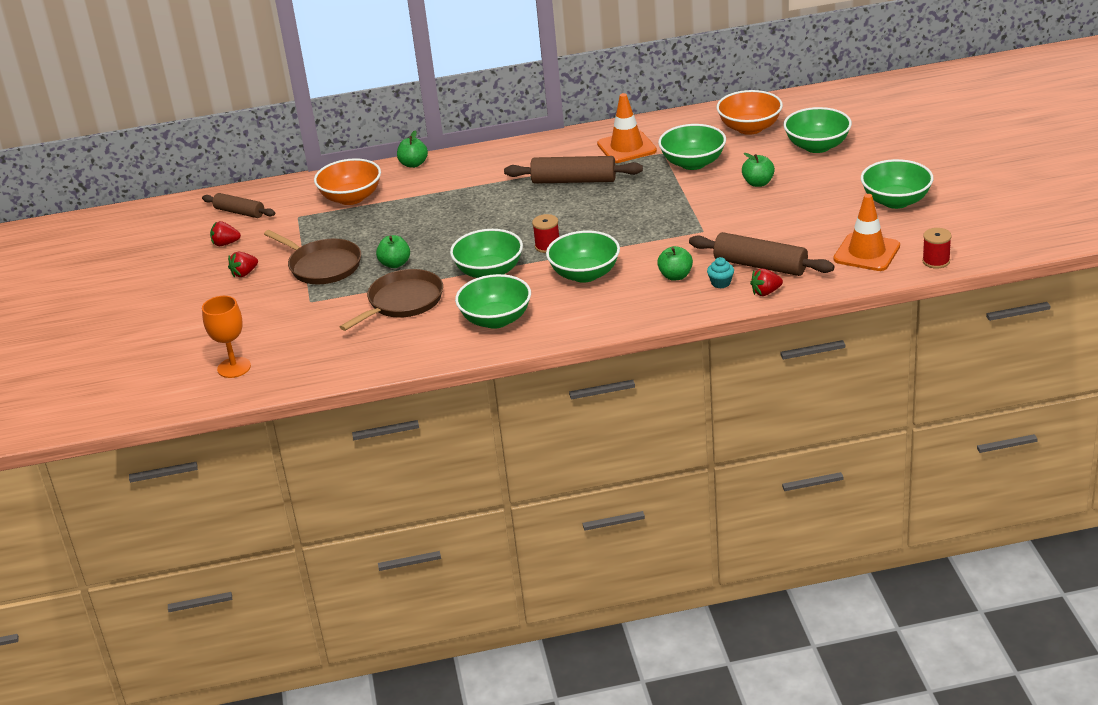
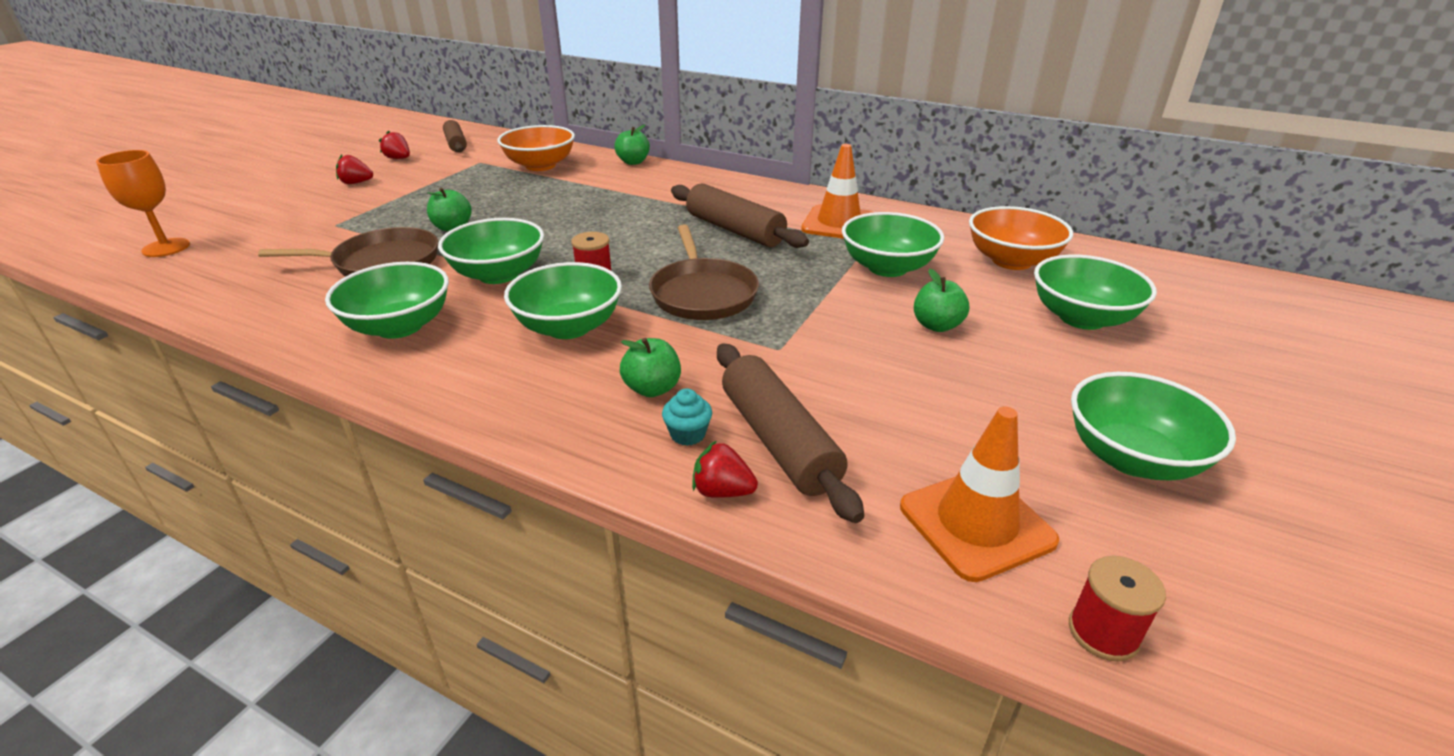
camera: 35 degrees right, 0 degrees up
(322, 266) = (408, 203): brown pan -> brown pan (703, 293)

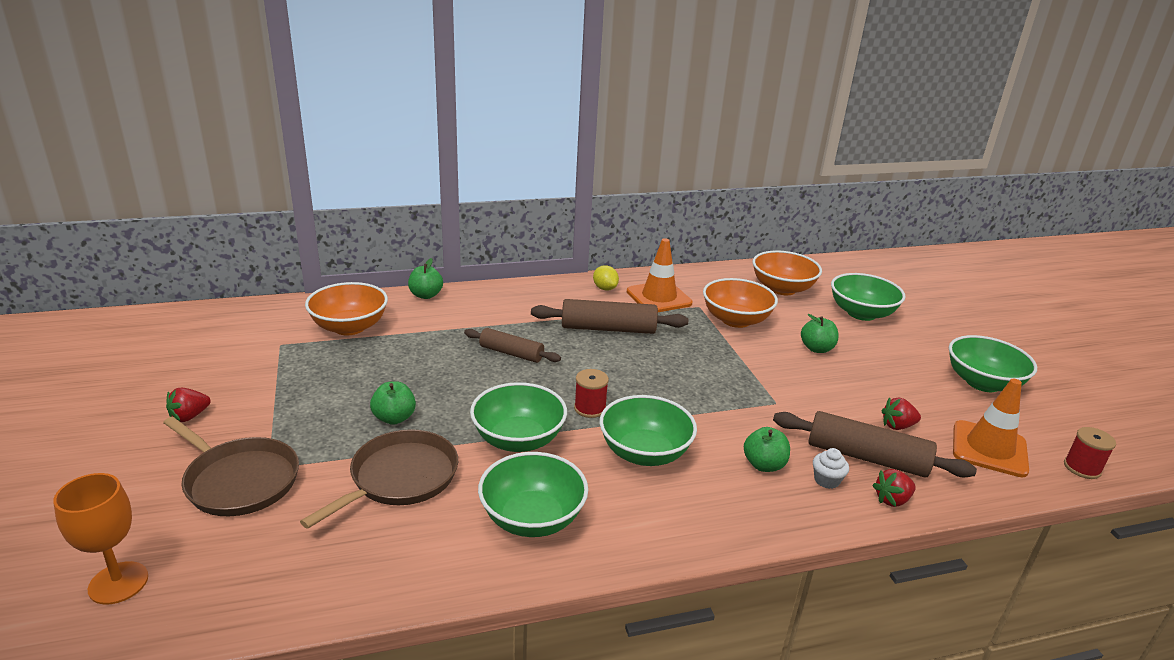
camera: 45 degrees left, 5 degrees down
(399, 159) = (178, 372): red strawberry -> red strawberry (897, 426)
(456, 144) = (210, 333): brown rolling pin -> brown rolling pin (511, 353)
(688, 434) = (826, 480): turquoise cupcake -> white cupcake
(703, 293) = (675, 386): brown pan -> brown pan (239, 480)
(797, 201) = (605, 288): none -> yellow lemon
(887, 267) = (735, 320): green bowl -> orange bowl

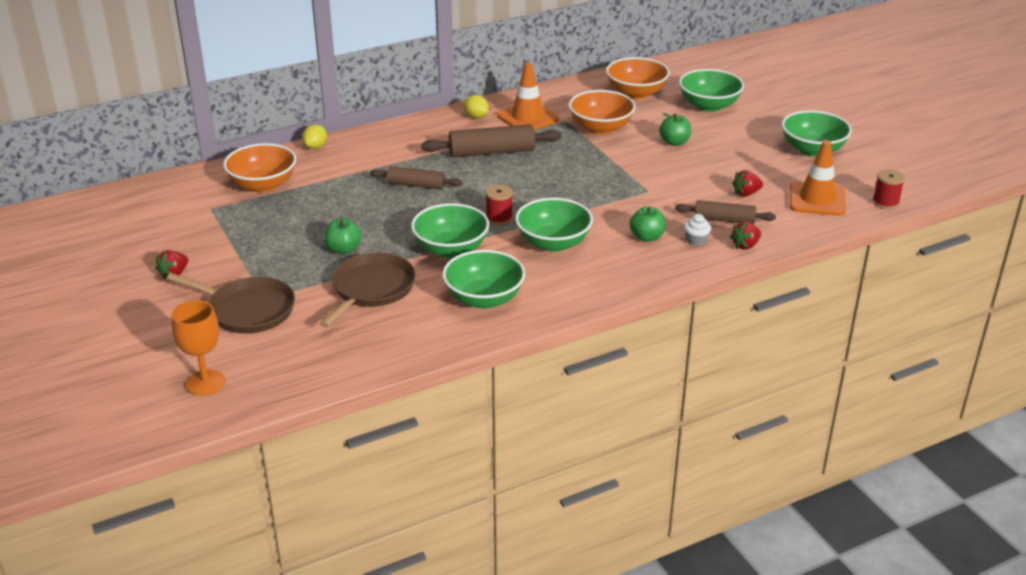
camera: 10 degrees left, 5 degrees up
(426, 295) = (315, 147): green apple -> yellow lemon
(866, 457) = (724, 220): brown rolling pin -> brown rolling pin, size x0.64

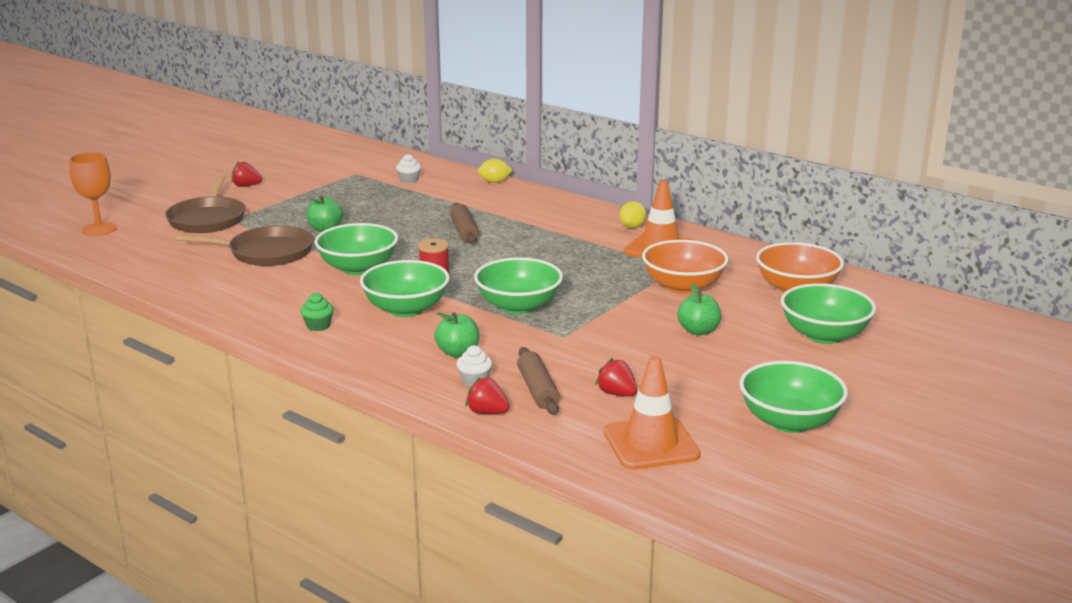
camera: 65 degrees right, 10 degrees down
(263, 185) = (409, 180): orange bowl -> white cupcake
(484, 299) = (279, 299): green bowl -> green bowl (518, 306)
(492, 152) = (565, 248): brown rolling pin -> none
(555, 288) = (318, 326): none -> green cupcake
(885, 202) = (697, 498): red spool -> none

